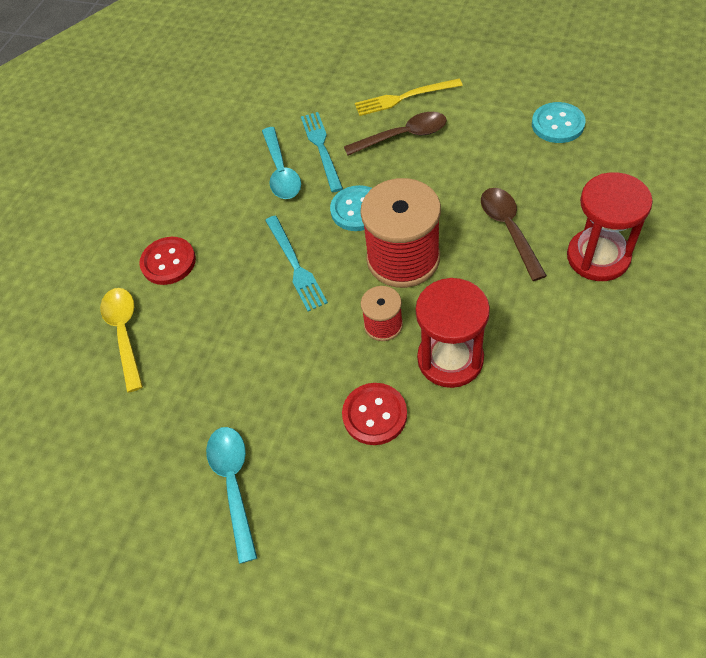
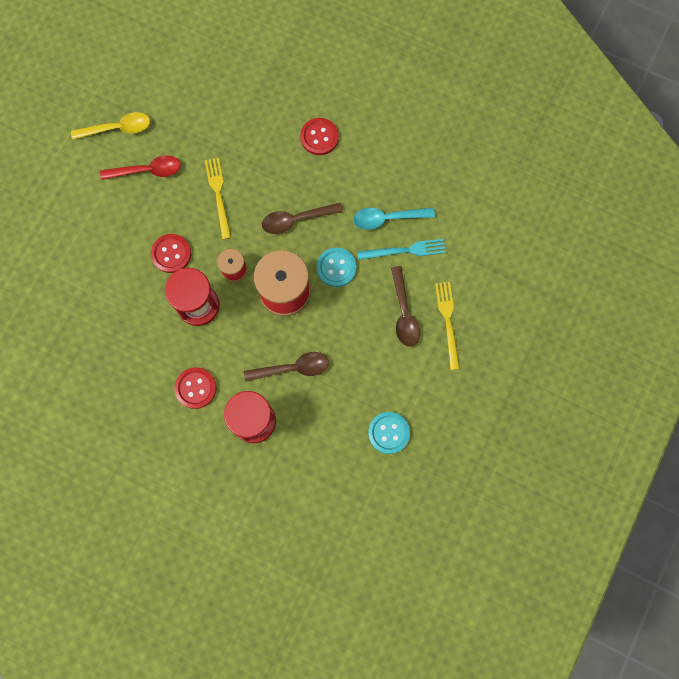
camera: 90 degrees right, 20 degrees up
(124, 333) = (266, 110): yellow spoon -> yellow spoon (117, 128)
(234, 484) = (147, 170): turquoise spoon -> red spoon
(267, 369) = (218, 195): none -> yellow fork
(295, 265) = (296, 220): turquoise fork -> brown spoon
(577, 336) = (195, 388): none -> red button

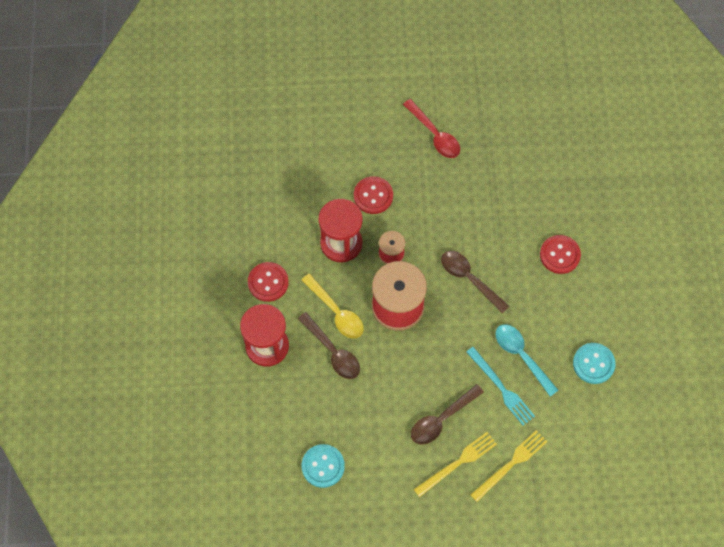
camera: 60 degrees right, 10 degrees down
(117, 128) = (456, 90): yellow spoon -> yellow spoon (336, 312)
(218, 195) = (450, 203): yellow fork -> yellow fork (511, 464)
(336, 268) = (447, 337): turquoise button -> turquoise button (593, 364)

